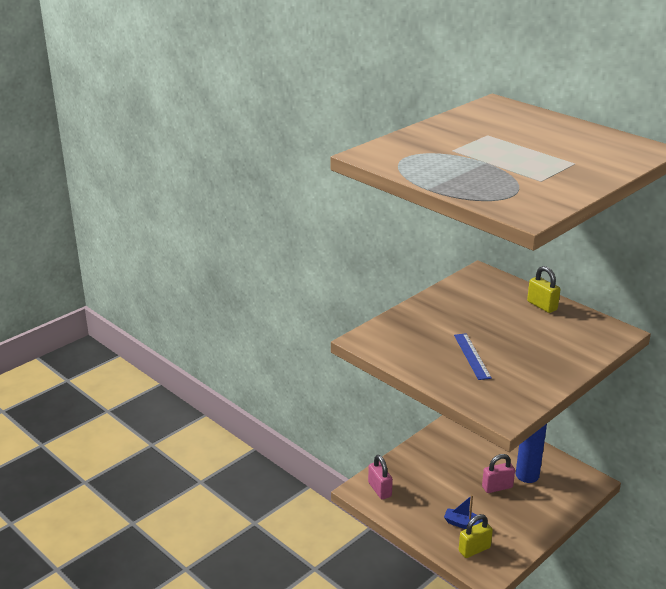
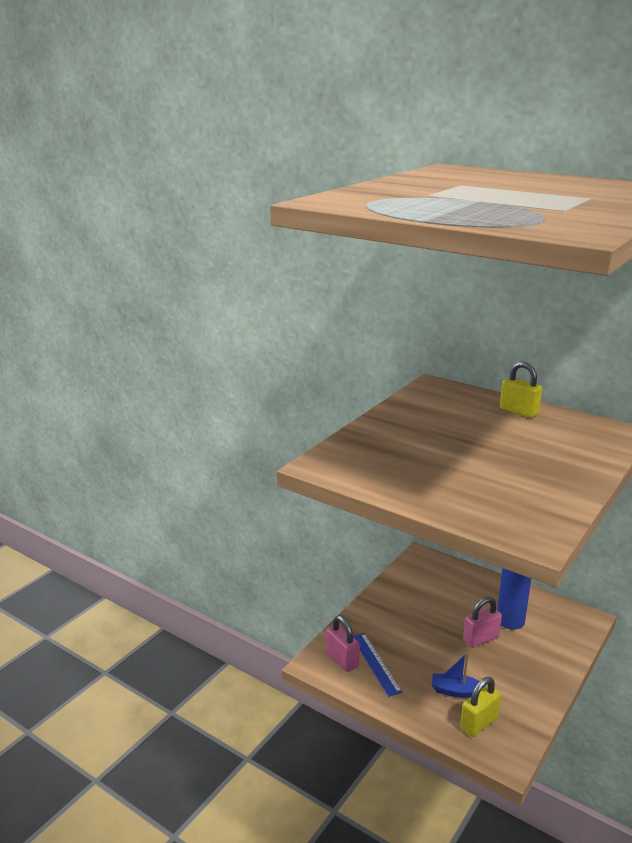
camera: 10 degrees left, 5 degrees down
(472, 356) = (462, 471): blue ruler -> blue ruler (375, 663)

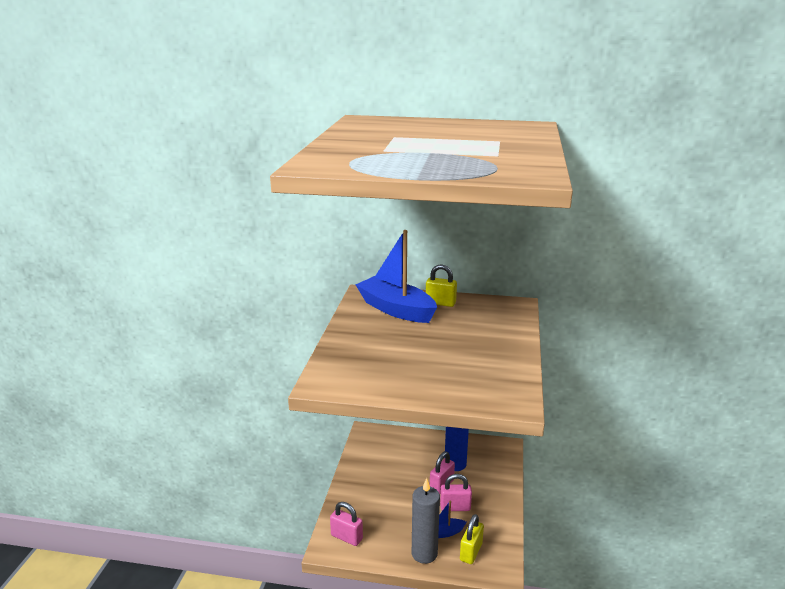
camera: 25 degrees left, 0 degrees up
(375, 663) = (374, 531): blue ruler -> none
(421, 706) = (424, 553): none -> grey candle
(458, 408) = (396, 309): none -> blue boat
(485, 668) = (455, 507): none -> pink padlock

